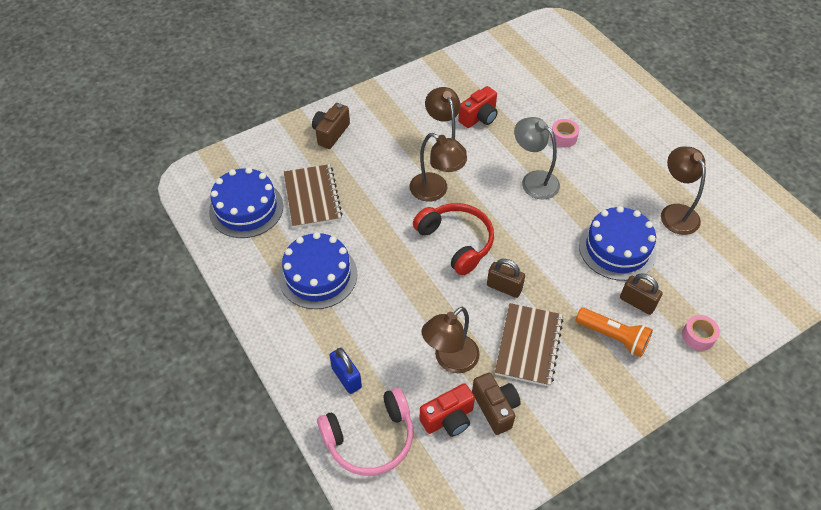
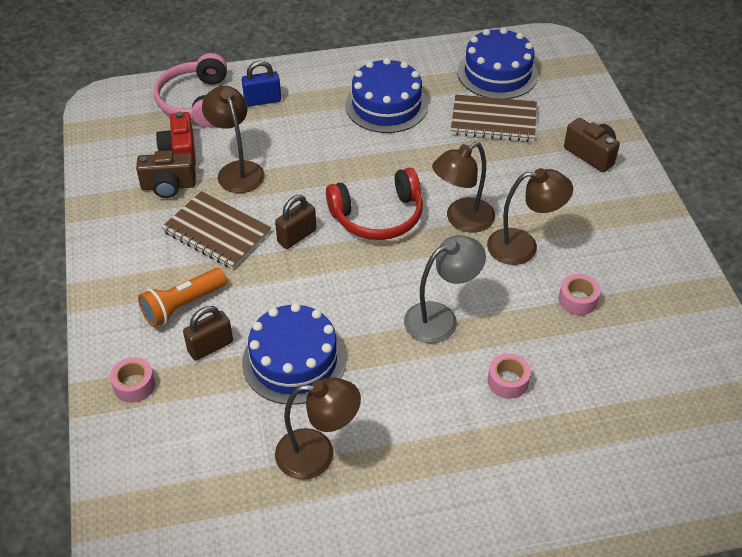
camera: 110 degrees right, 5 degrees down
(479, 117) = (577, 300): red camera -> pink tape

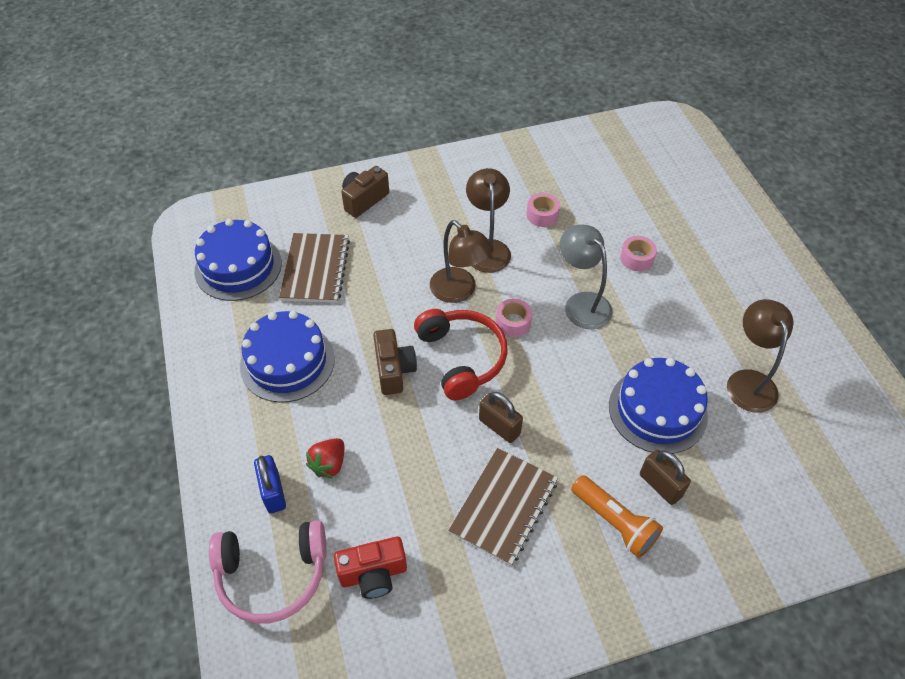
camera: 95 degrees left, 5 degrees up
(134, 385) = (726, 549): pink tape -> pink tape (513, 322)
(168, 186) = (435, 576): brown camera -> brown camera (394, 370)
(237, 170) = (402, 501): brown lamp -> none
(280, 129) = (329, 464): none -> red strawberry

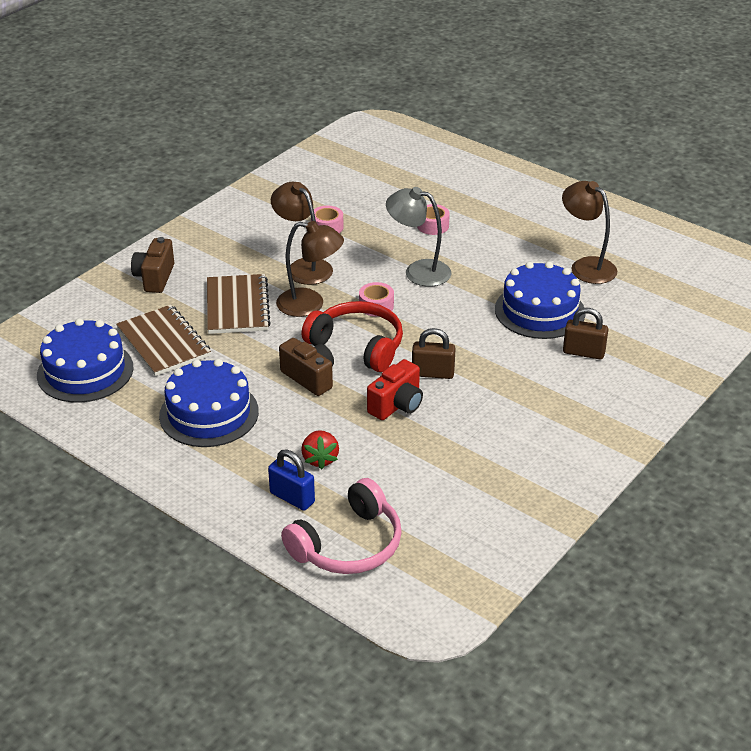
camera: 35 degrees left, 15 degrees down
(373, 574) = (428, 504): red camera -> red camera (397, 405)
(503, 507) = (485, 417): brown notebook -> brown notebook (237, 306)
(614, 522) = (573, 388): orange flashlight -> none

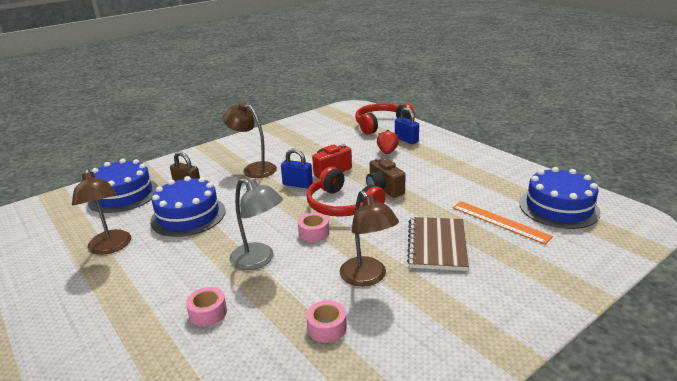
camera: 165 degrees left, 10 degrees down
(155, 278) = (526, 284): brown camera -> none
(163, 343) = (500, 222): brown notebook -> orange ruler
(209, 413) = (456, 176): blue cake -> blue cake (123, 195)
(310, 304) = (370, 240): brown lamp -> brown lamp (253, 169)
(348, 545) = (381, 125): pink headphones -> red headphones
(433, 373) = (297, 184): brown padlock -> blue padlock

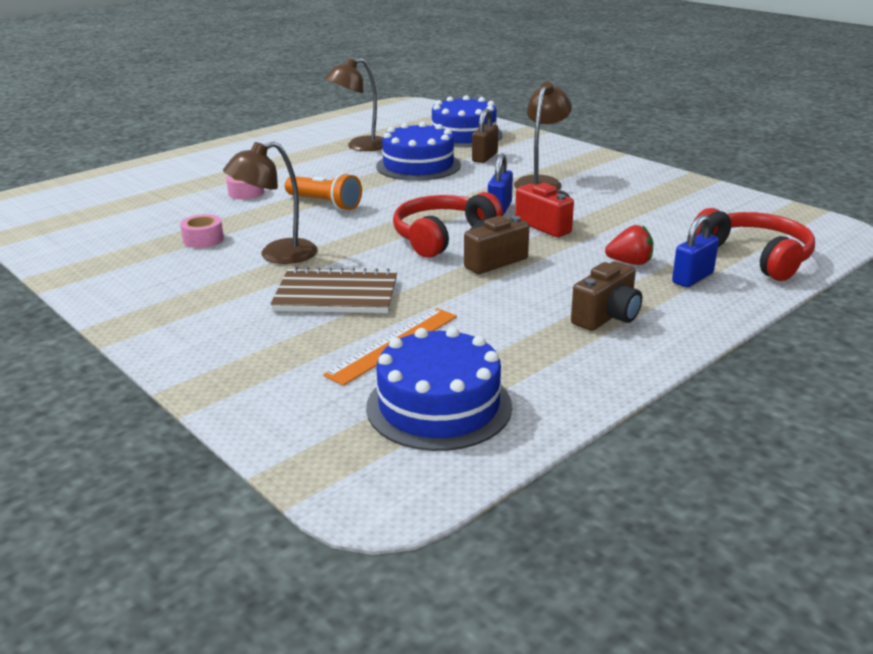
camera: 85 degrees right, 0 degrees up
(259, 260) = (325, 203): grey lamp -> orange flashlight
(314, 233) = (376, 225): pink tape -> none
(452, 162) = (607, 317): none -> brown camera

